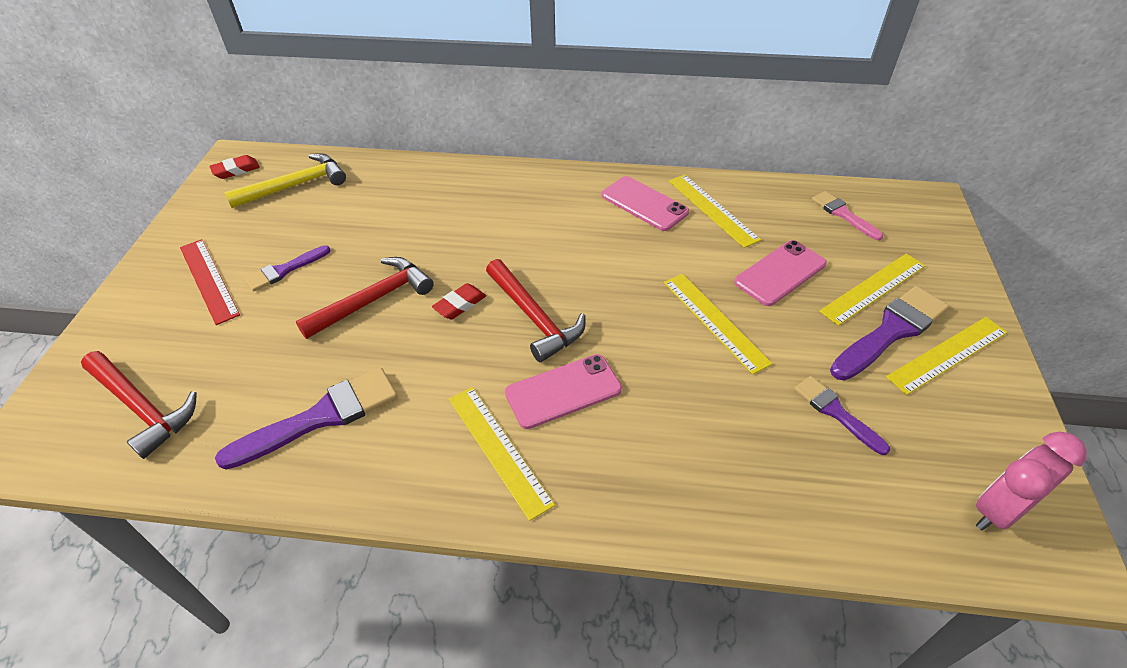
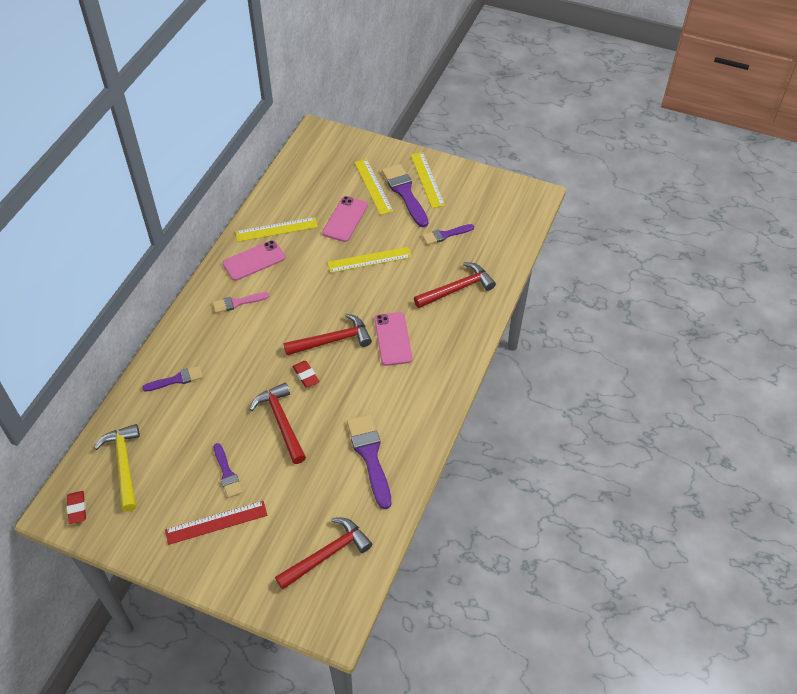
camera: 75 degrees left, 5 degrees up
(425, 191) = (176, 379): none -> purple brush
(498, 449) = (421, 375): yellow ruler -> none
(716, 461) = (457, 289): none -> red hammer
(780, 273) = (345, 219): pink phone -> pink phone turned 45 degrees clockwise
(843, 214) = (310, 173): pink brush -> pink brush (237, 303)
(998, 511) = (511, 204): pink clock -> none

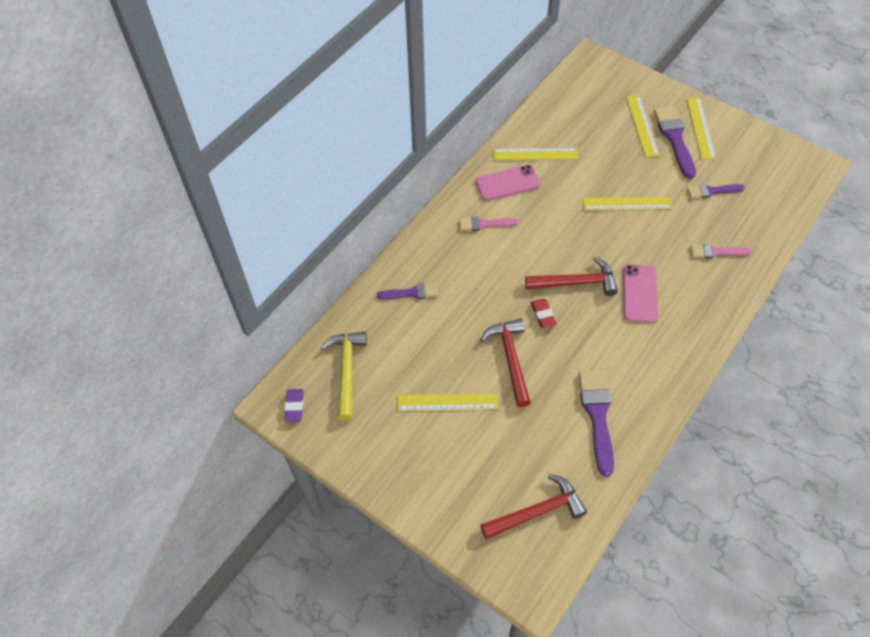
camera: 15 degrees right, 5 degrees up
(77, 509) = (294, 406): red eraser -> purple eraser
(216, 522) = (429, 452): red ruler -> none
(227, 473) = (447, 402): purple brush -> yellow ruler
(345, 219) = (607, 155): pink phone -> none
(457, 289) = (716, 252): red hammer -> pink brush

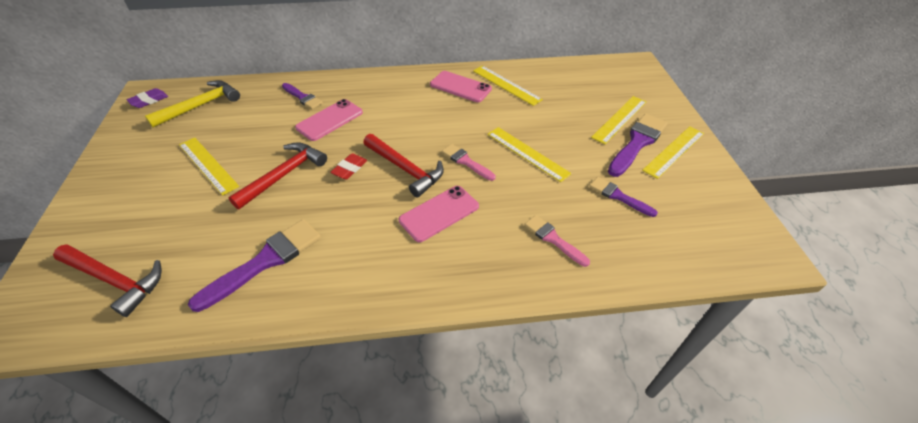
camera: 45 degrees right, 10 degrees down
(465, 292) = (329, 120): none -> pink phone
(484, 224) = (407, 96): pink brush -> pink brush (466, 162)

